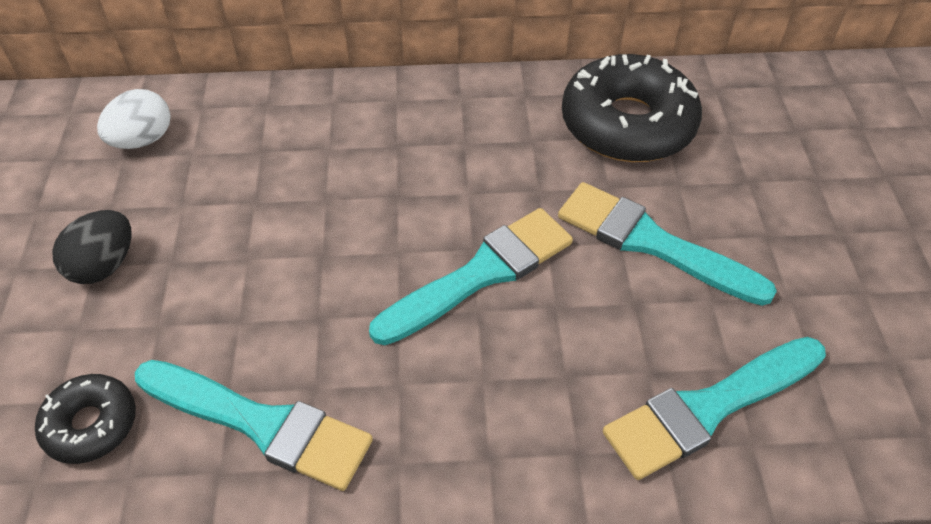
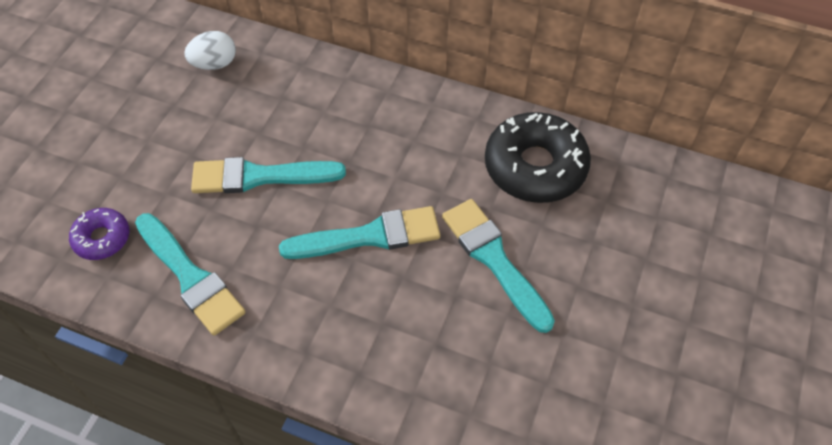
camera: 25 degrees right, 5 degrees up
(91, 424) = (102, 238): black donut -> purple donut
(104, 265) = (153, 142): black egg -> none
(708, 408) = (456, 382): turquoise brush -> turquoise brush (259, 177)

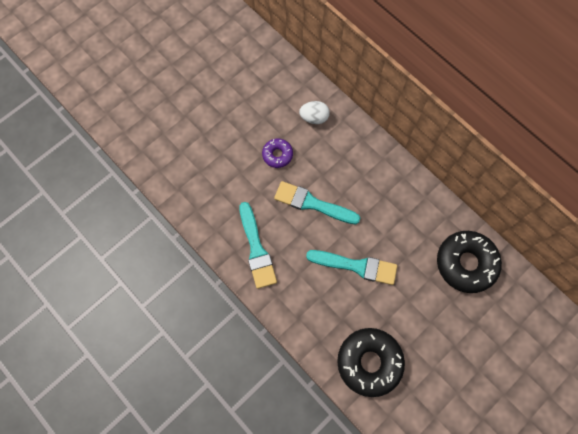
camera: 25 degrees right, 15 degrees up
(102, 238) = (220, 206): purple donut -> purple donut (277, 155)
(456, 369) = (369, 362): none -> black donut
(494, 259) = (416, 310): turquoise brush -> none

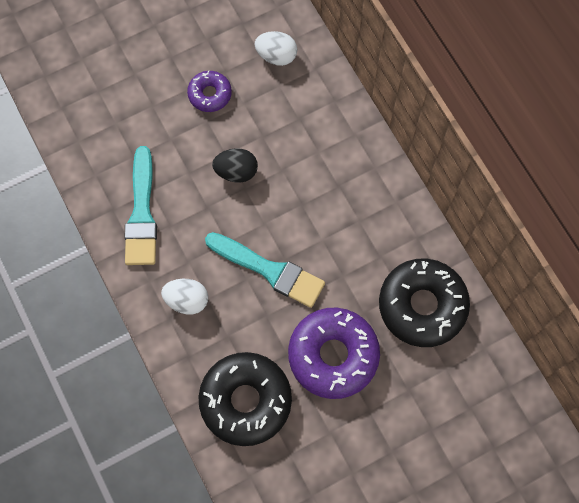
camera: 15 degrees right, 0 degrees up
(306, 302) = (187, 300): none -> white egg
(312, 203) = (236, 172): turquoise brush -> black egg
(418, 314) = (333, 355): none -> purple donut

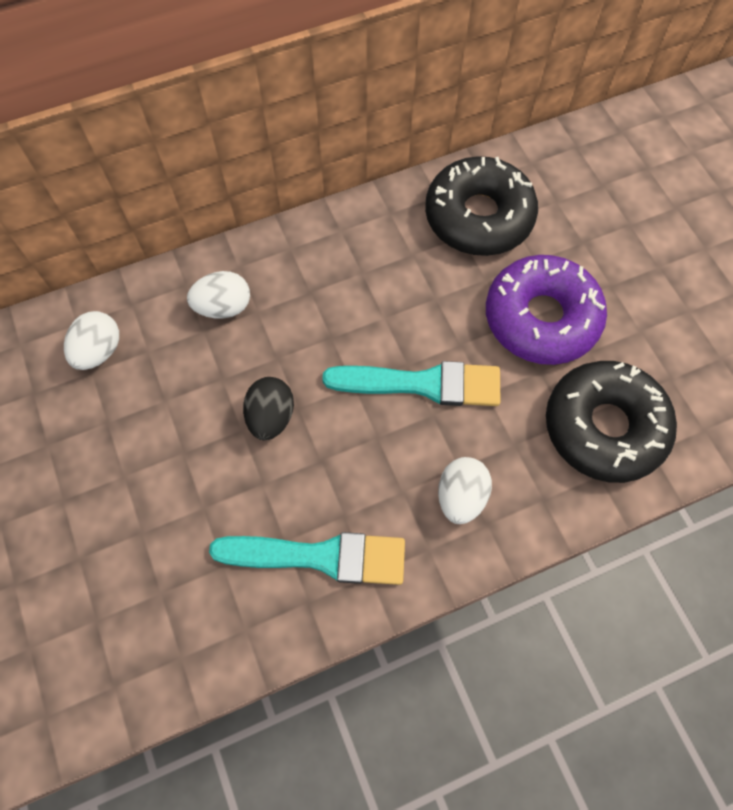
camera: 85 degrees left, 5 degrees down
(210, 94) = (140, 446): purple donut -> none
(270, 270) = (423, 384): turquoise brush -> turquoise brush turned 60 degrees clockwise
(319, 129) = (223, 307): none -> white egg

